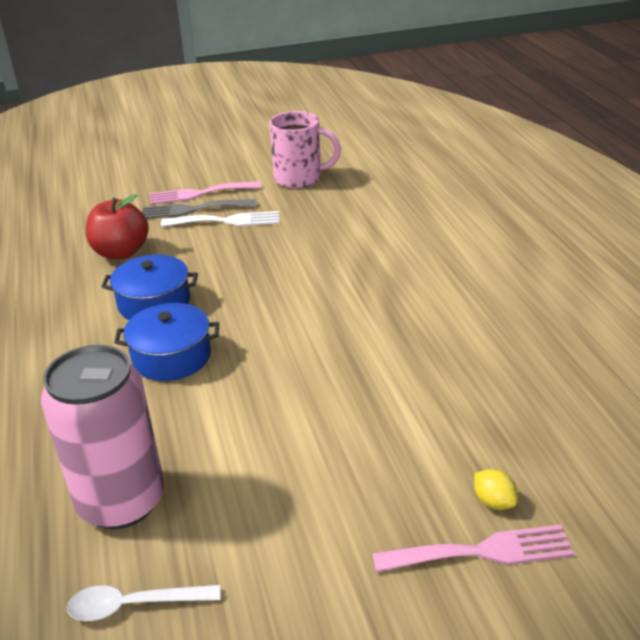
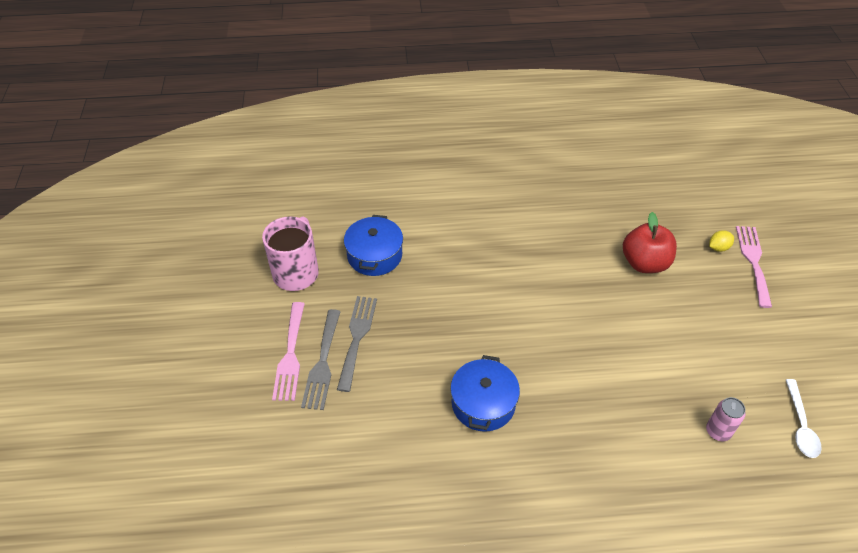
camera: 80 degrees left, 15 degrees up
(121, 252) = (386, 429): red apple -> red apple (644, 263)
(121, 501) = (718, 431): pink can -> pink can, size x0.43
(171, 356) = (562, 394): blue pot -> blue pot (374, 255)
(227, 221) = (357, 337): white fork -> grey fork

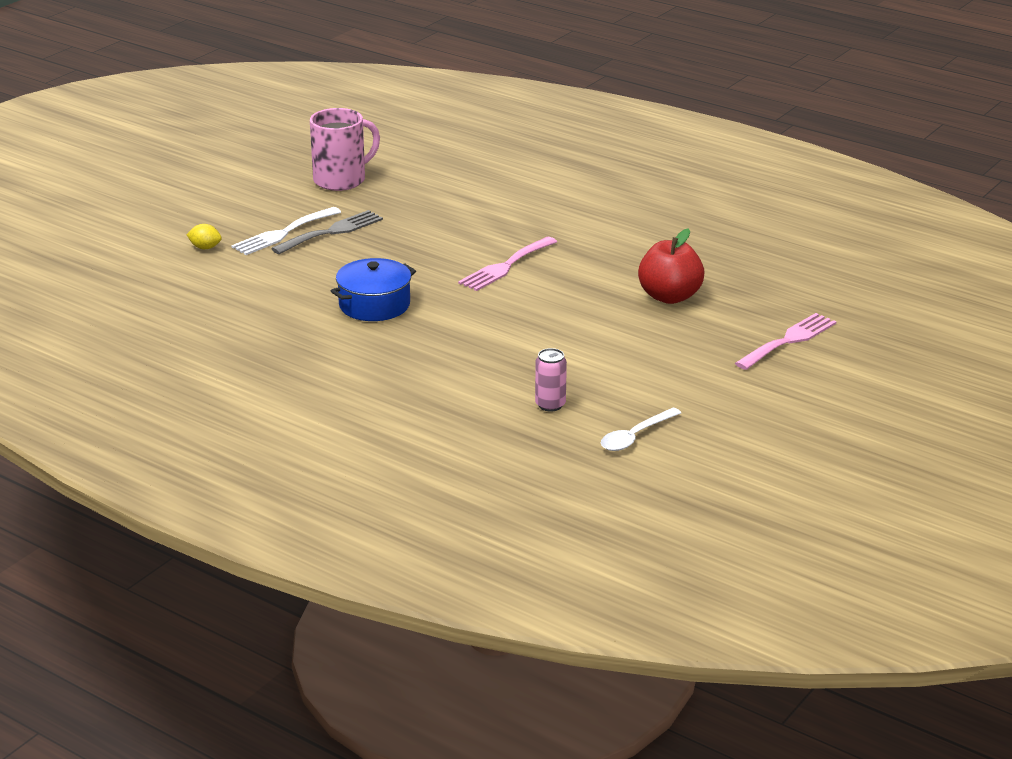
camera: 40 degrees right, 20 degrees down
(290, 355) = (265, 219): pink fork -> pink fork (505, 266)
(322, 363) = (283, 233): grey fork -> white fork
(374, 255) = (422, 196): blue pot -> none
(718, 247) = (768, 318): yellow lemon -> yellow lemon (205, 248)

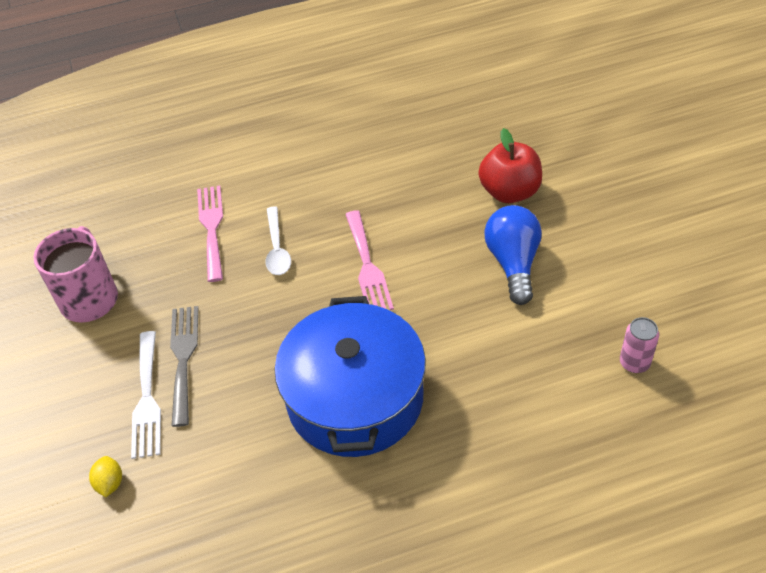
camera: 50 degrees left, 20 degrees up
(205, 248) = (110, 483): yellow lemon -> yellow lemon turned 60 degrees counterclockwise
(374, 305) = (355, 398): blue pot -> blue pot, size x1.73
(589, 323) = (513, 263): none -> blue light bulb
(635, 436) = (724, 333): white spoon -> white spoon (277, 248)
(789, 340) = (633, 162): pink fork -> pink fork (211, 228)

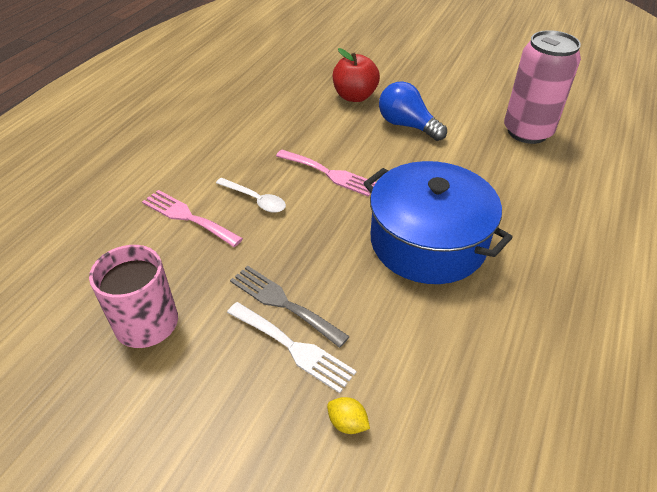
camera: 50 degrees left, 5 degrees down
(634, 363) = (527, 132): pink can -> pink can, size x2.33

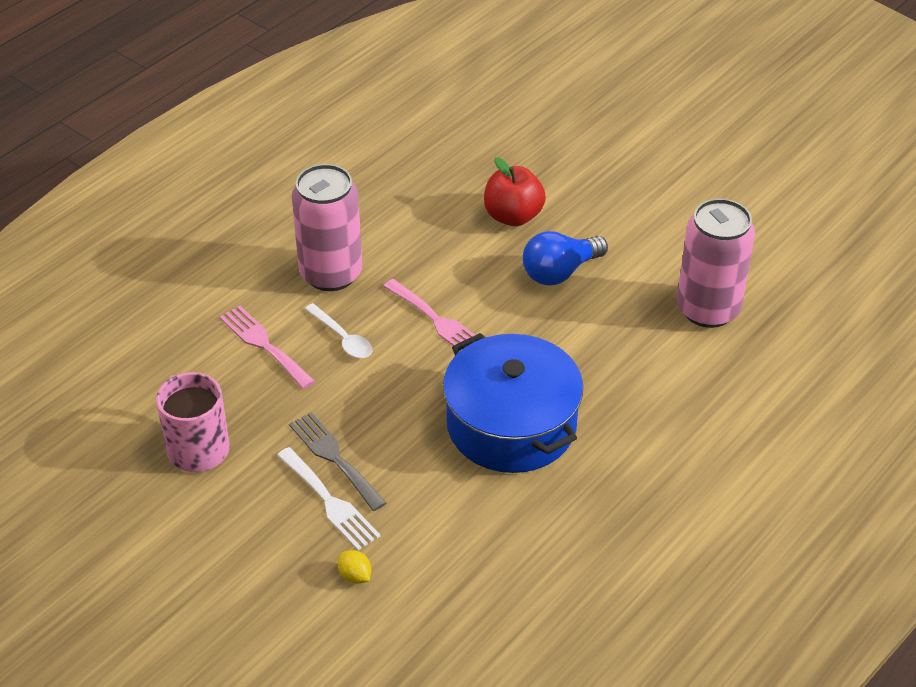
camera: 15 degrees right, 0 degrees up
(229, 154) = (331, 274): none -> pink can
(407, 125) = (560, 272): blue light bulb -> blue light bulb turned 90 degrees counterclockwise

